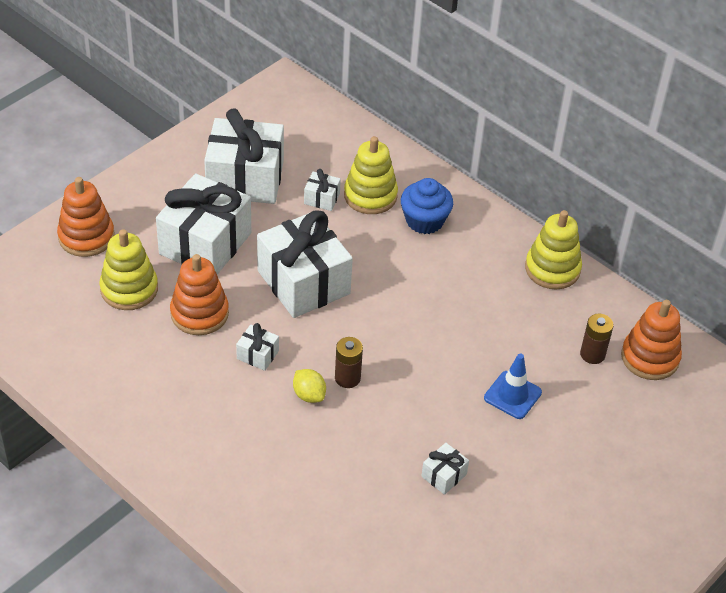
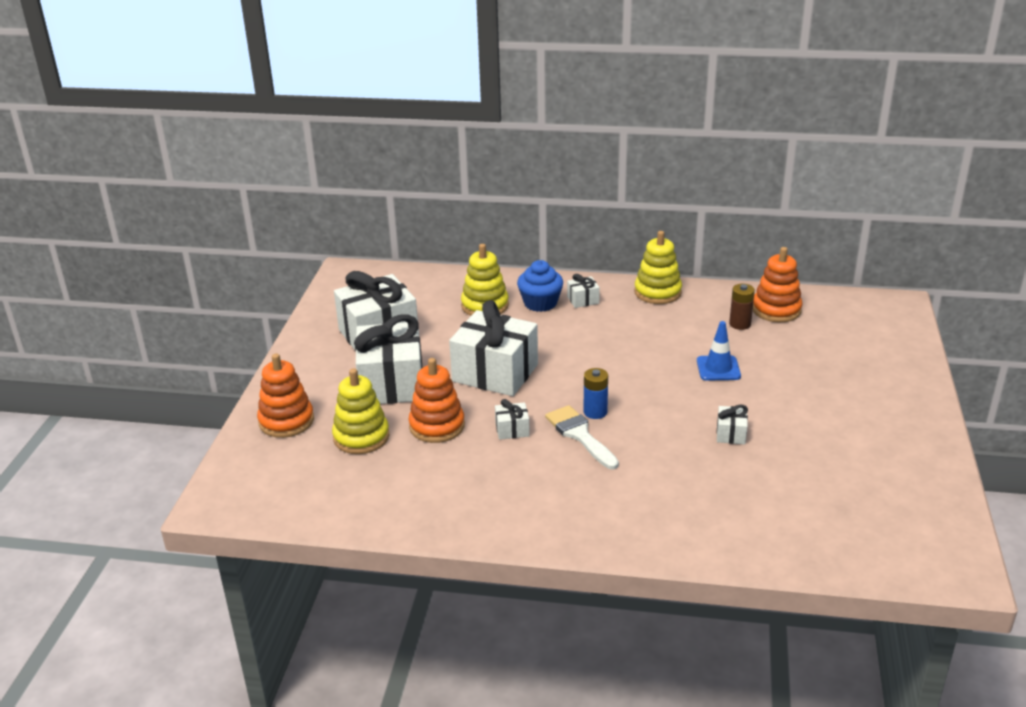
camera: 30 degrees left, 15 degrees down
(309, 395) = (579, 435): yellow lemon -> white brush
(321, 199) = (451, 321): white gift -> white gift (583, 300)
(347, 378) = (595, 412): brown battery -> blue battery

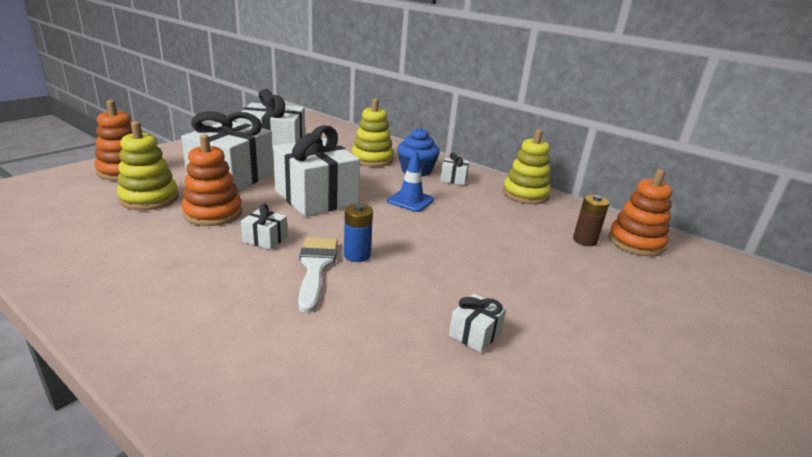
camera: 25 degrees right, 5 degrees down
(718, 368) = (525, 267): blue traffic cone -> blue traffic cone (410, 200)

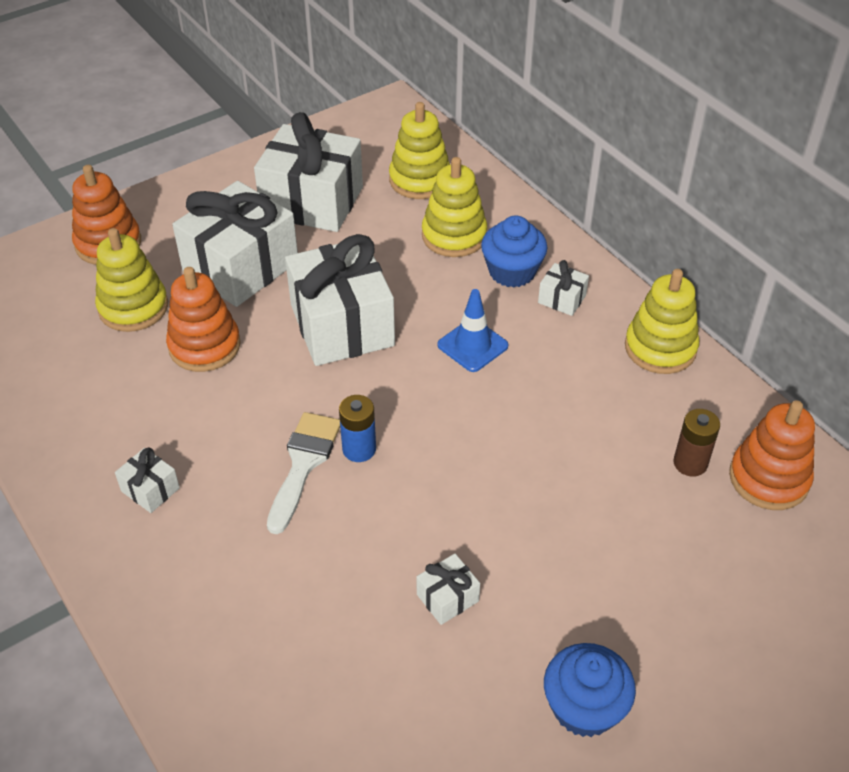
camera: 20 degrees right, 20 degrees up
(265, 239) = (257, 404): white gift -> white gift (150, 489)
(339, 141) = (420, 180): none -> yellow stacking toy
(633, 391) = (584, 707): none -> blue cupcake

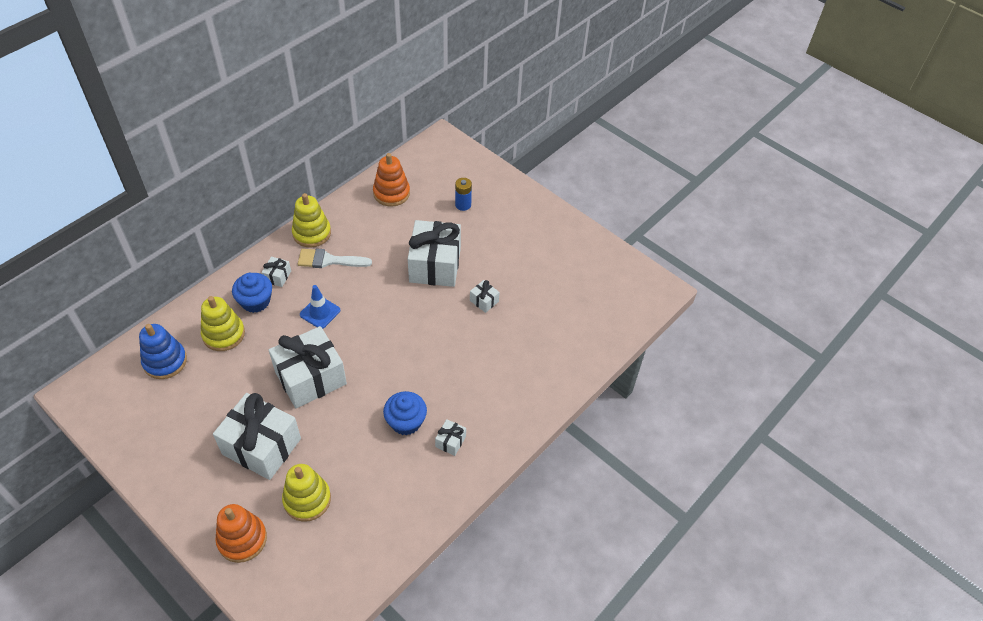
camera: 105 degrees left, 5 degrees up
(204, 346) = (337, 447): orange stacking toy -> none
(303, 464) = (418, 374): white brush -> white brush (329, 260)
(312, 201) = (190, 420): white gift -> white gift (435, 265)
(359, 449) = (404, 351): blue battery -> blue battery (463, 205)
(420, 180) = (165, 361): yellow stacking toy -> blue stacking toy
(584, 707) = (523, 249): blue cupcake -> blue cupcake (406, 422)
(690, 463) = (388, 220): brown battery -> none

